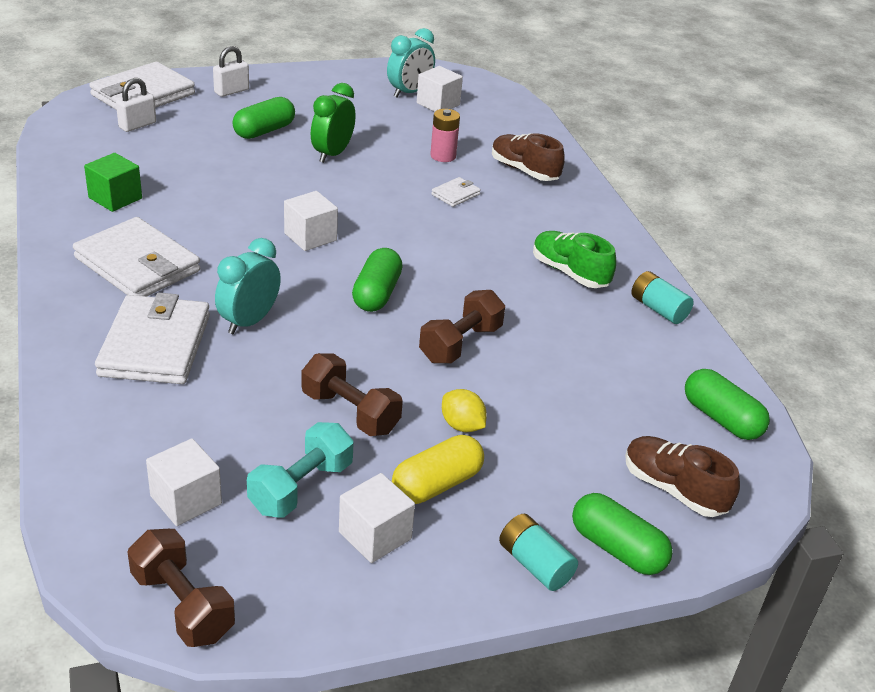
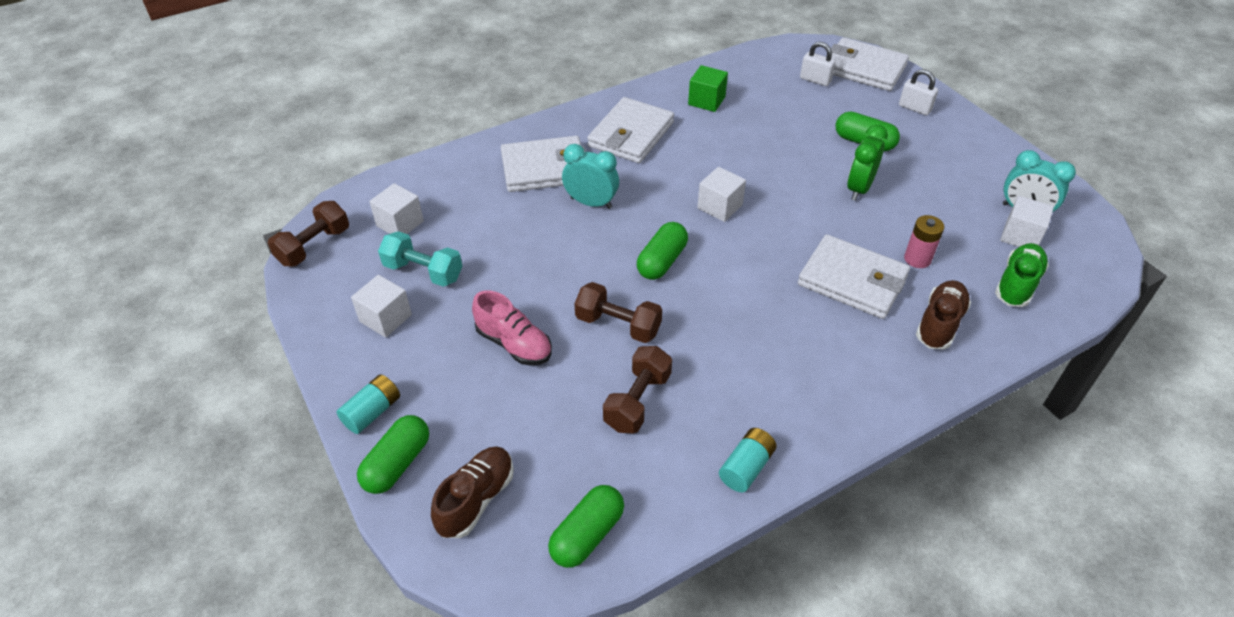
camera: 80 degrees right, 10 degrees up
(332, 154) = (859, 189): green clock -> green clock turned 75 degrees counterclockwise
(350, 412) = (508, 278): brown dumbbell -> brown dumbbell (637, 401)
(376, 294) = (662, 261): green capsule -> green capsule turned 60 degrees counterclockwise
(436, 484) = (444, 341): yellow capsule -> none
(455, 194) = (852, 280): white wallet -> white wallet, size x2.26
(462, 425) = (514, 344): yellow lemon -> pink shoe
(569, 273) = (769, 386): green shoe -> green shoe (1017, 284)

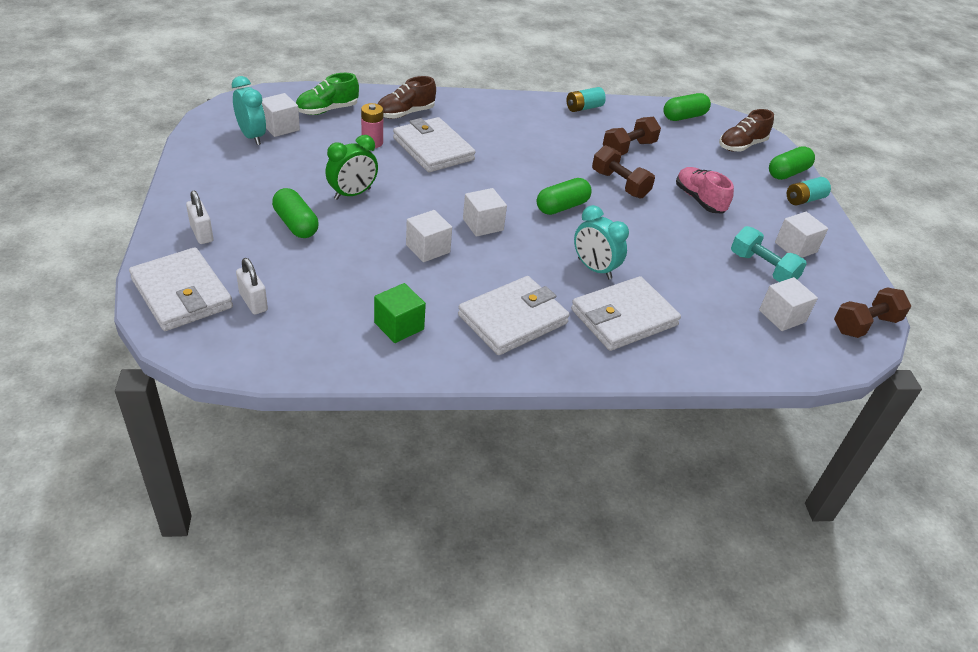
camera: 160 degrees left, 5 degrees down
(544, 168) = (624, 317): white wallet -> white wallet turned 45 degrees counterclockwise
(743, 164) = (428, 248): none -> white cube

